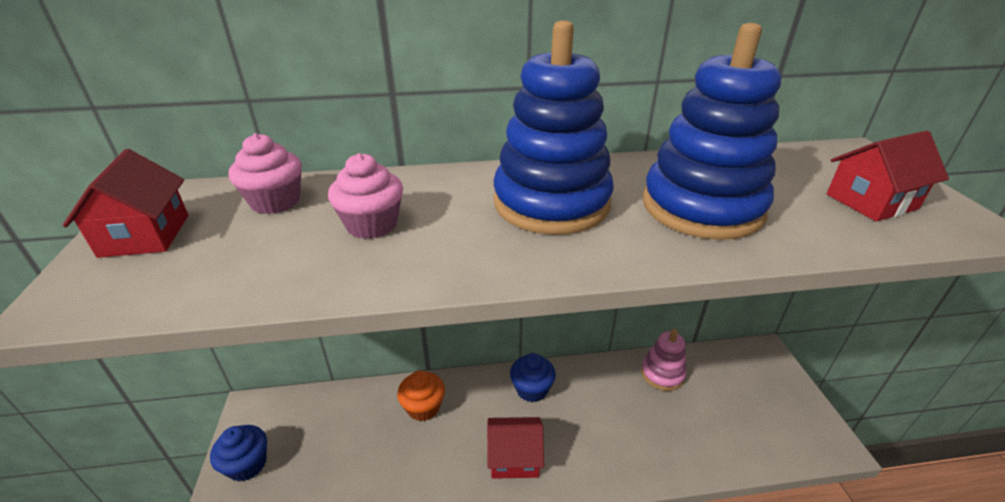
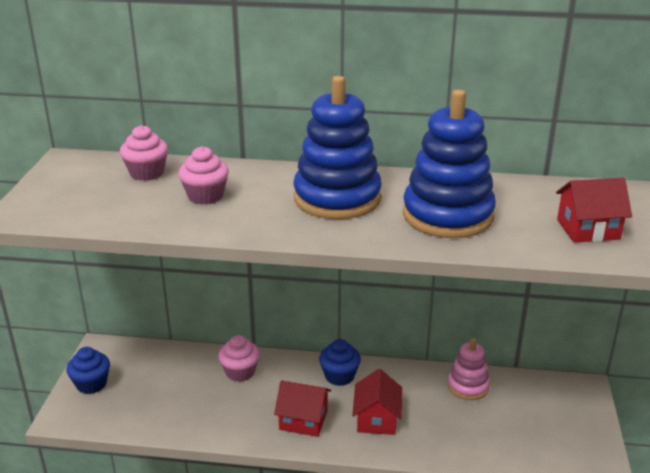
camera: 15 degrees right, 5 degrees down
(145, 235) = (63, 183): red house -> red house (377, 419)
(423, 407) = (240, 372): orange cupcake -> pink cupcake

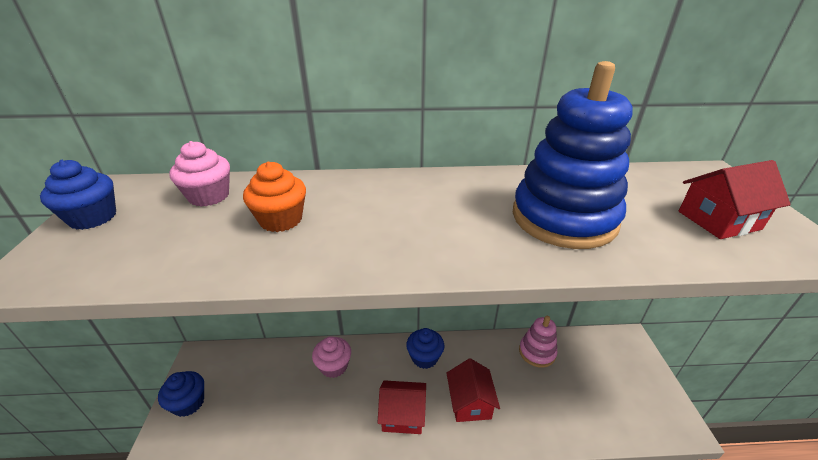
camera: 10 degrees left, 5 degrees up
(56, 181) = (93, 217): none -> blue cupcake
(205, 196) = (281, 220): pink cupcake -> orange cupcake
(337, 198) = (434, 208): blue stacking toy -> none

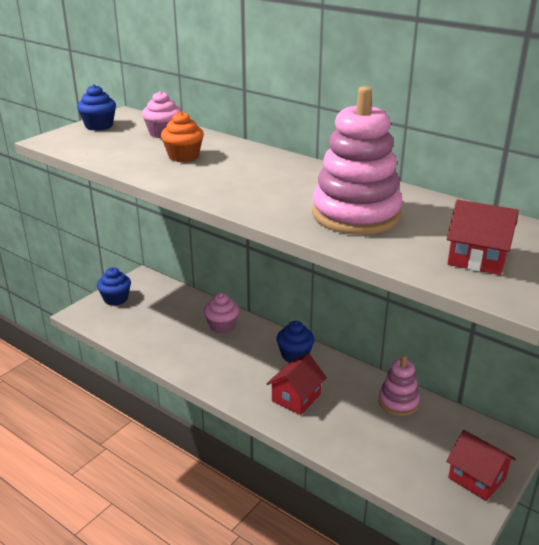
camera: 40 degrees right, 5 degrees down
(403, 415) = (238, 376): red house -> red house (476, 478)
(563, 218) = (356, 215): blue stacking toy -> pink stacking toy

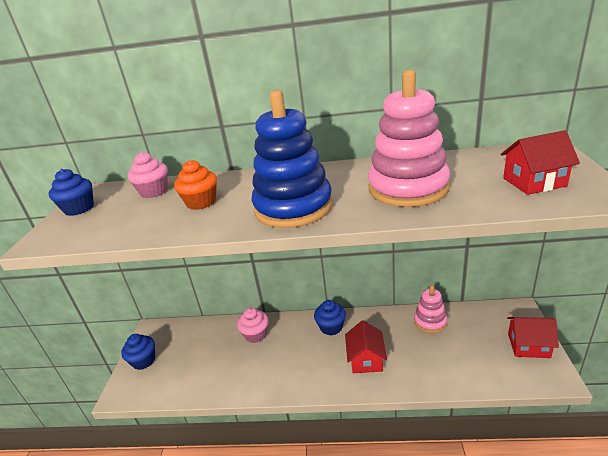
camera: 30 degrees left, 0 degrees up
(241, 190) = (293, 207): none -> blue stacking toy

